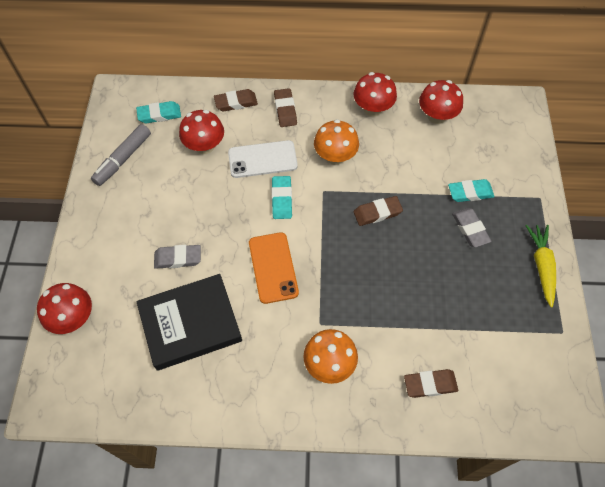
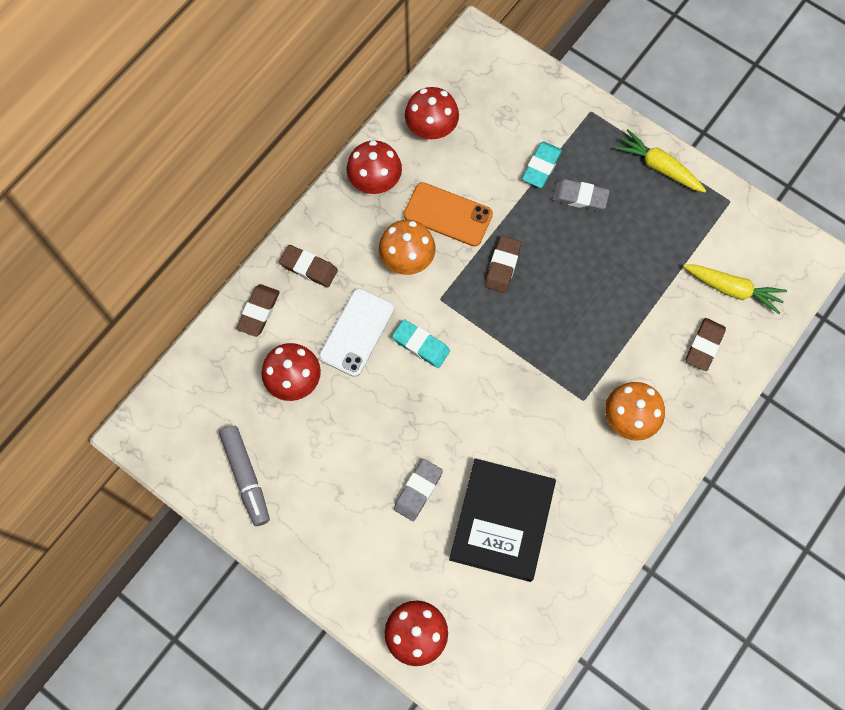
camera: 55 degrees left, 10 degrees up
(159, 114) = (212, 403): turquoise eraser -> none
(273, 267) = (494, 404): orange phone -> orange phone (448, 215)
(493, 378) = (733, 289): none -> yellow carrot

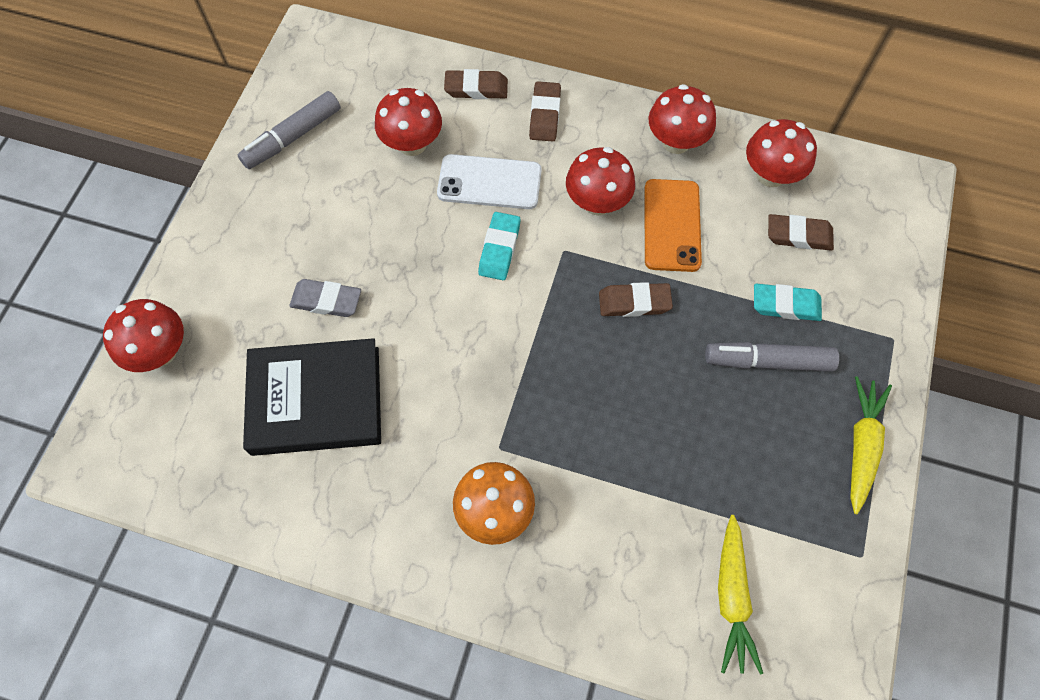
camera: 70 degrees right, 5 degrees down
(407, 259) = (597, 202): orange mushroom -> red mushroom
(579, 197) = (768, 361): grey eraser -> grey marker
(704, 345) = (633, 581): brown eraser -> brown eraser (798, 235)

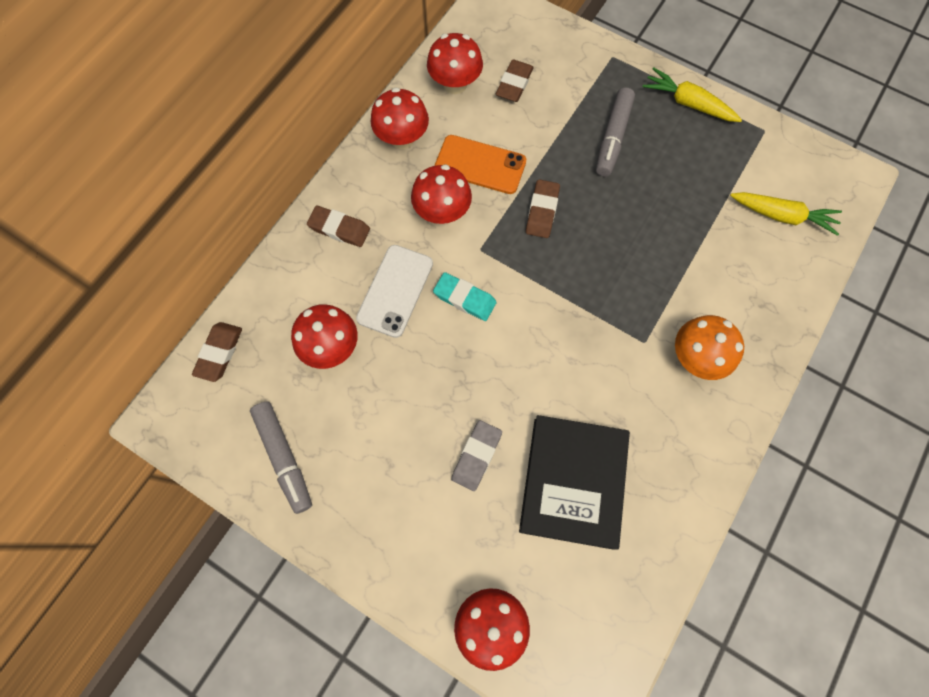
camera: 75 degrees left, 5 degrees up
(476, 88) = (289, 278): brown eraser -> brown eraser (219, 353)
(785, 305) = (570, 112): turquoise eraser -> none

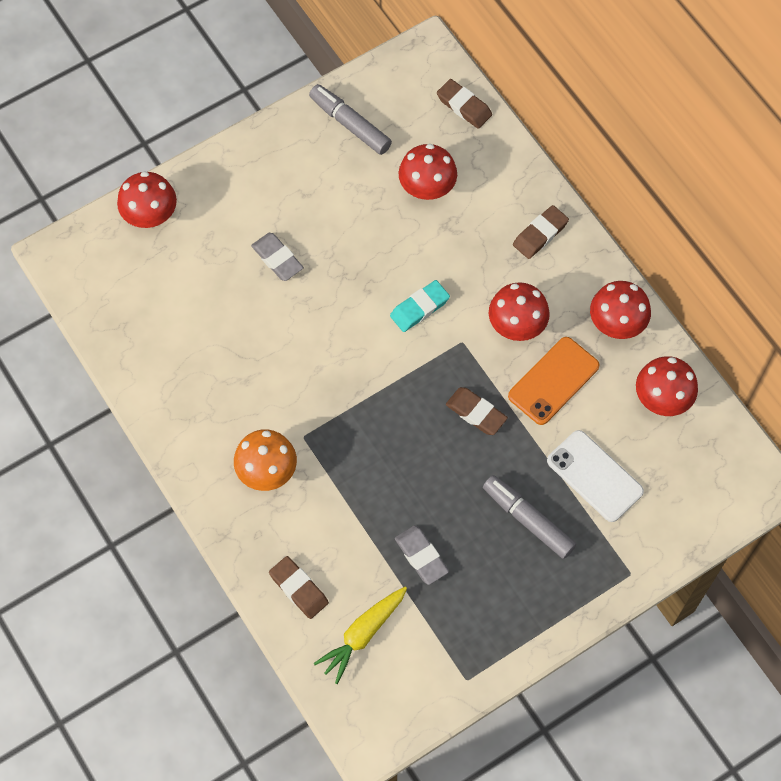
camera: 115 degrees right, 5 degrees down
(284, 458) = (350, 124): grey marker -> grey marker turned 45 degrees clockwise
(395, 291) = (455, 256): white phone -> white phone (594, 476)
(514, 84) = (637, 456): brown eraser -> brown eraser (299, 589)
(572, 482) = (218, 319): black book -> none
(687, 103) = (536, 618): yellow carrot -> none
(691, 201) = (421, 556): none -> grey eraser

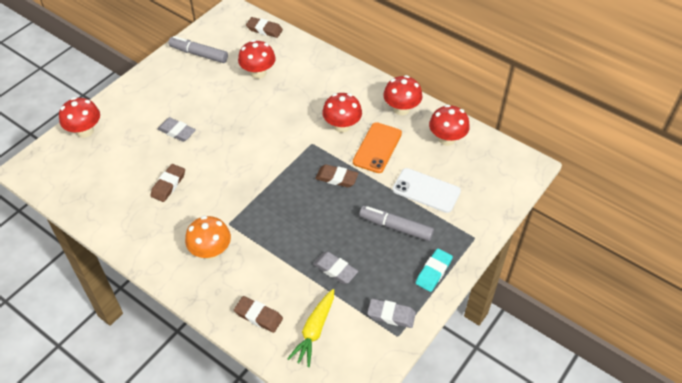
camera: 20 degrees left, 15 degrees down
(419, 308) = (278, 133): turquoise eraser -> turquoise eraser (433, 272)
(469, 648) = (391, 315): none -> grey eraser
(540, 234) = (336, 77): brown eraser -> brown eraser (168, 185)

